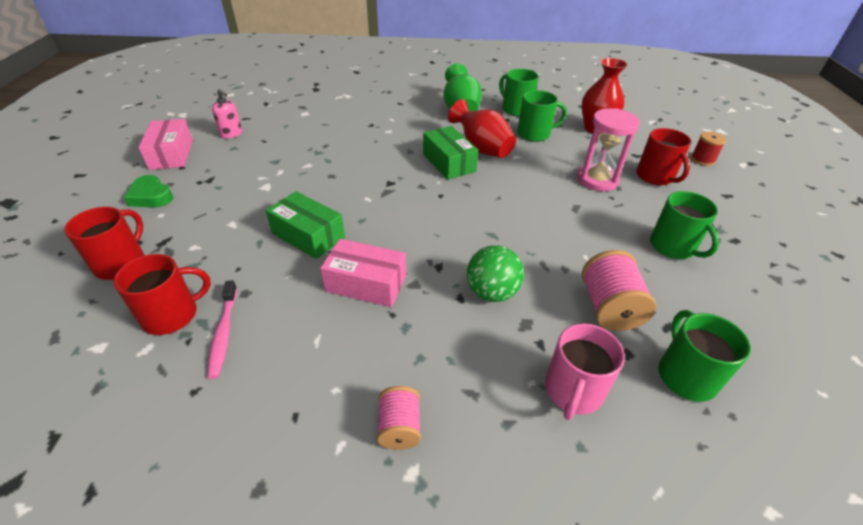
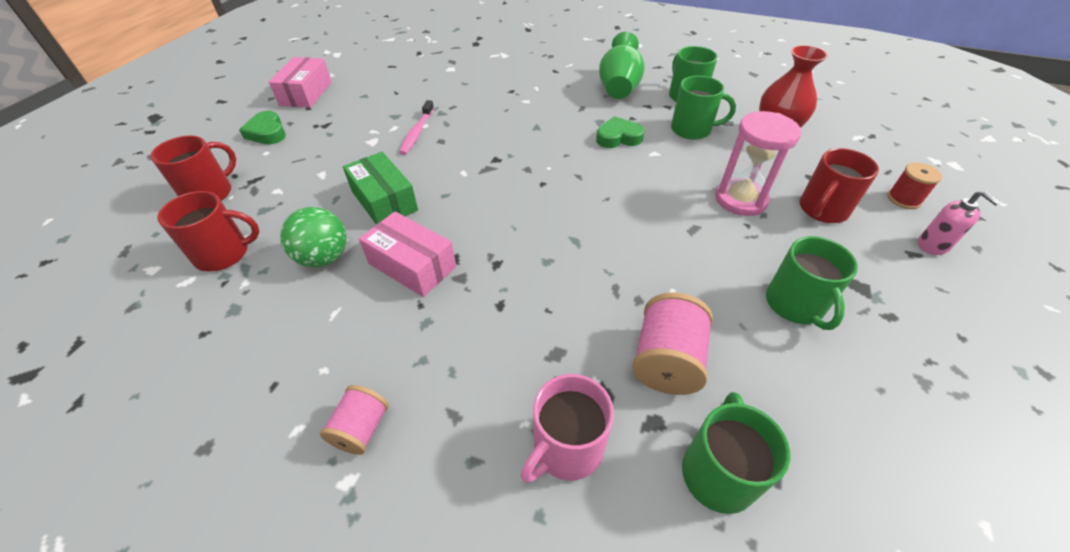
camera: 20 degrees right, 5 degrees up
(223, 333) = (256, 283): pink toothbrush -> pink toothbrush (417, 132)
(231, 134) = (370, 80): pink soap dispenser -> pink soap dispenser (933, 245)
(448, 162) = (572, 147): green box -> none
(481, 149) = (618, 137): red vase -> green heart
(492, 292) = (538, 307): green ball -> green ball (324, 258)
(655, 177) = (822, 210): red mug -> red mug turned 45 degrees clockwise

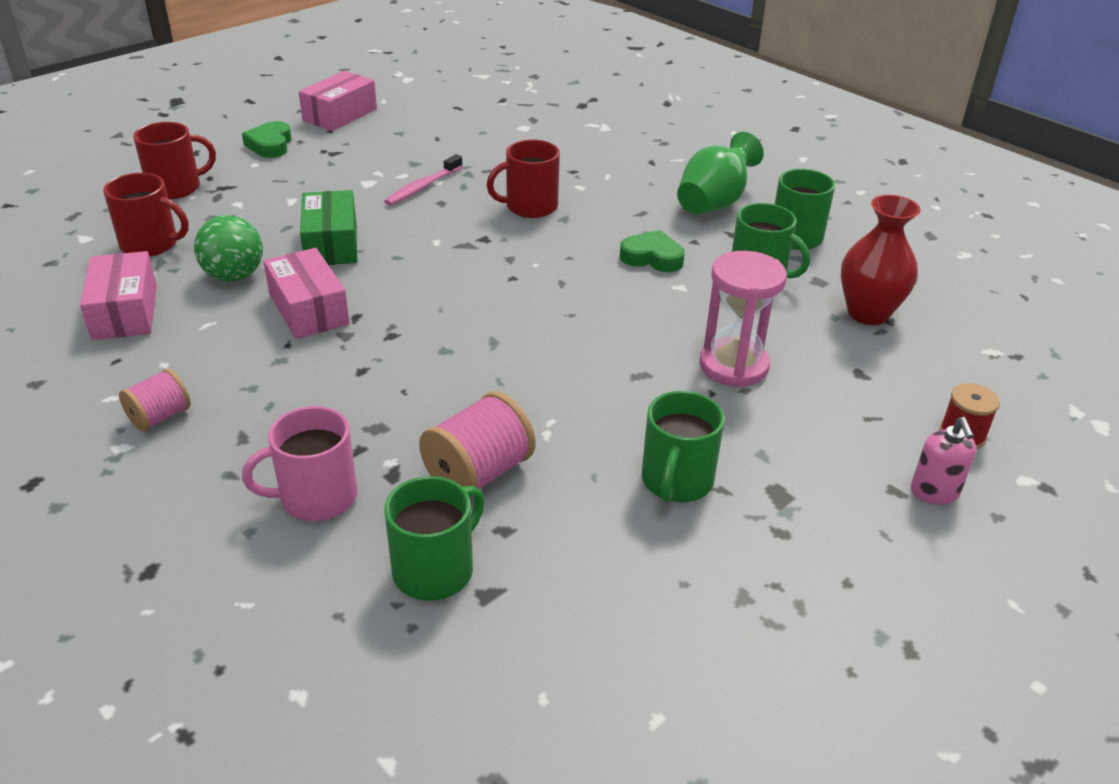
camera: 25 degrees right, 10 degrees down
(246, 330) = (125, 312): none -> pink box
(822, 210) = (829, 409): red mug -> red mug (530, 207)

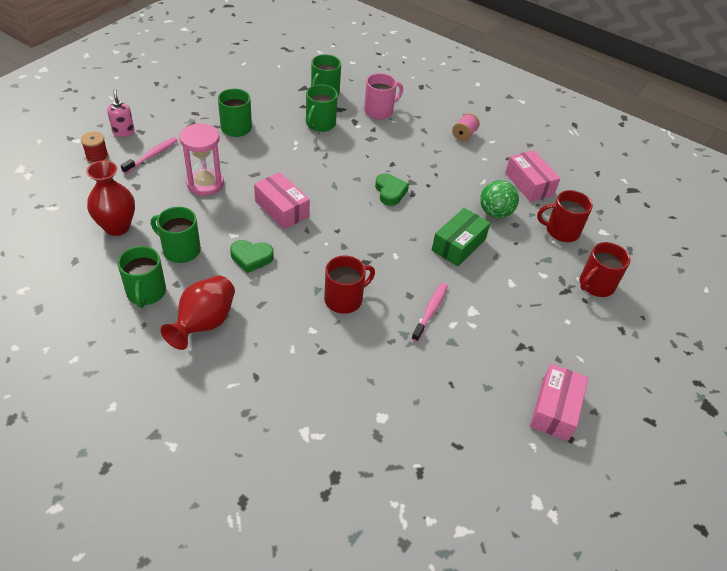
camera: 165 degrees right, 10 degrees up
(270, 145) = (576, 349): green heart -> green heart (390, 192)
(309, 309) = (439, 195): pink box -> pink box (282, 209)
(331, 244) = (458, 245): green box -> green box turned 60 degrees clockwise
(478, 473) = (320, 124): pink spool -> green mug
(714, 203) = (204, 323): green vase -> red vase
(850, 429) = (152, 155): none -> pink toothbrush

